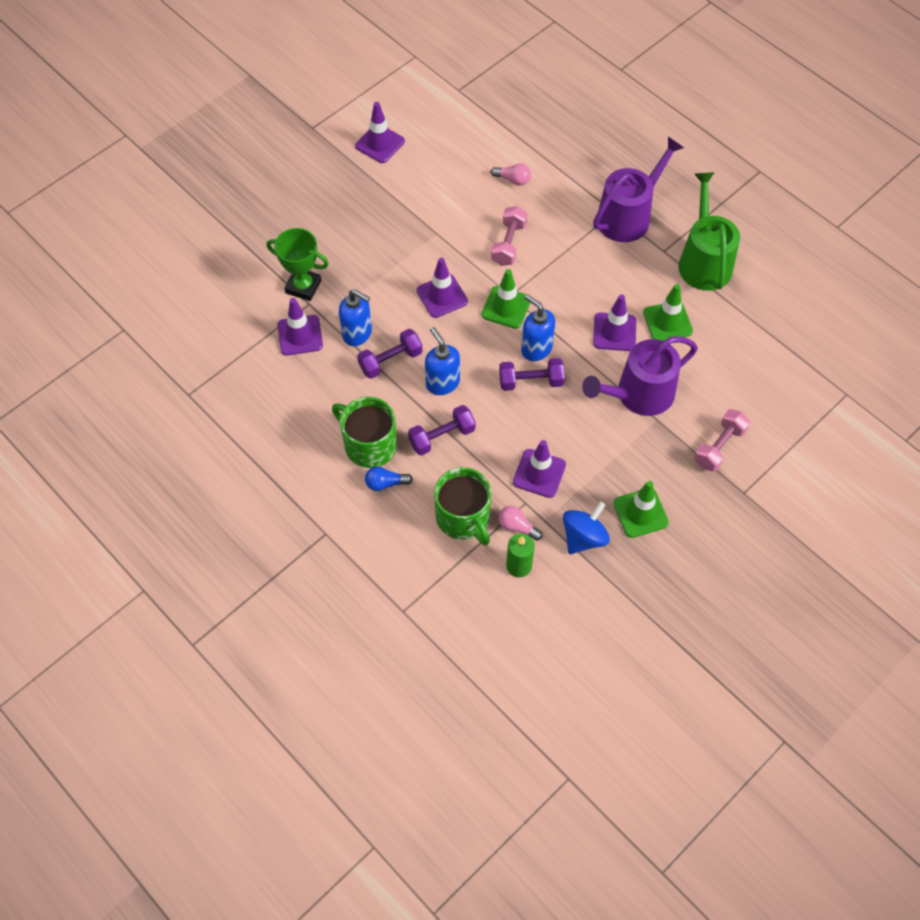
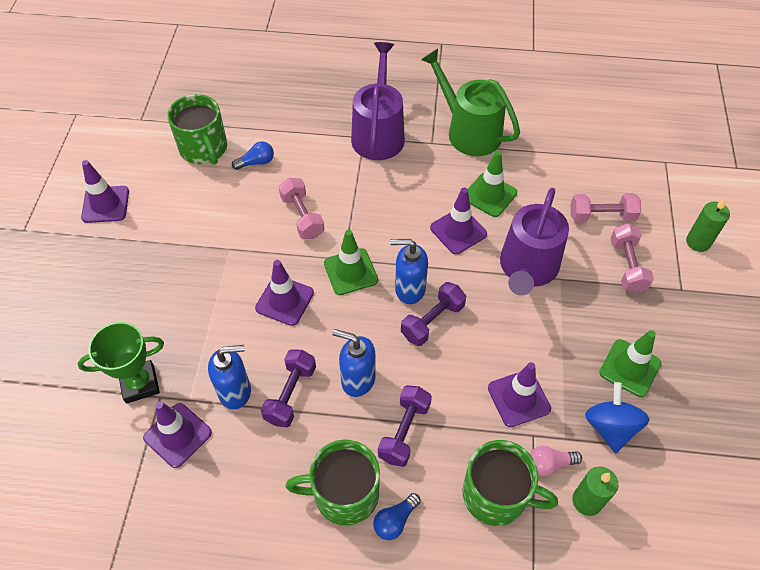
camera: 40 degrees left, 5 degrees down
(483, 144) = (204, 149): none -> green mug
(513, 179) = (256, 162): pink light bulb -> blue light bulb
(740, 398) = (601, 216): none -> pink dumbbell
(799, 470) = (698, 242): none -> green candle

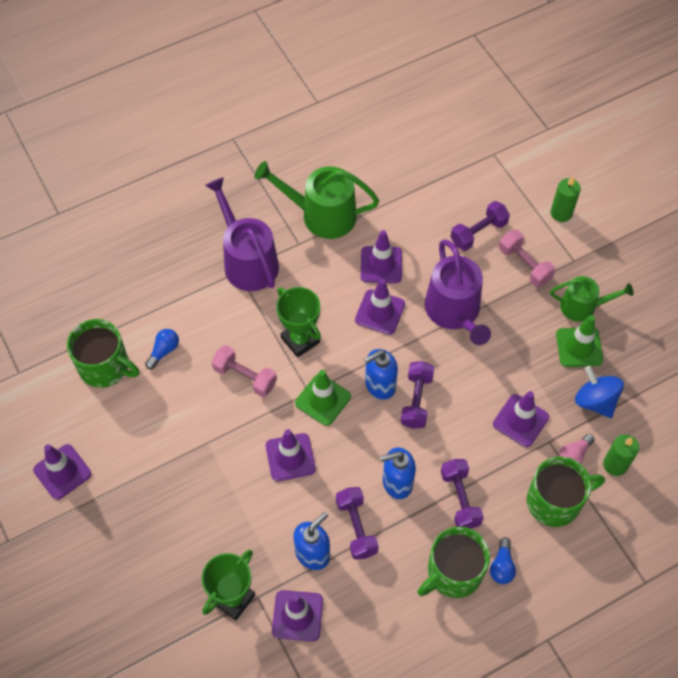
camera: 35 degrees left, 5 degrees up
(371, 214) = (300, 340): none -> green trophy
(489, 195) = (381, 265): green traffic cone -> purple traffic cone
(601, 216) = (478, 233): pink dumbbell -> purple dumbbell
(660, 334) = (582, 306): none -> green watering can

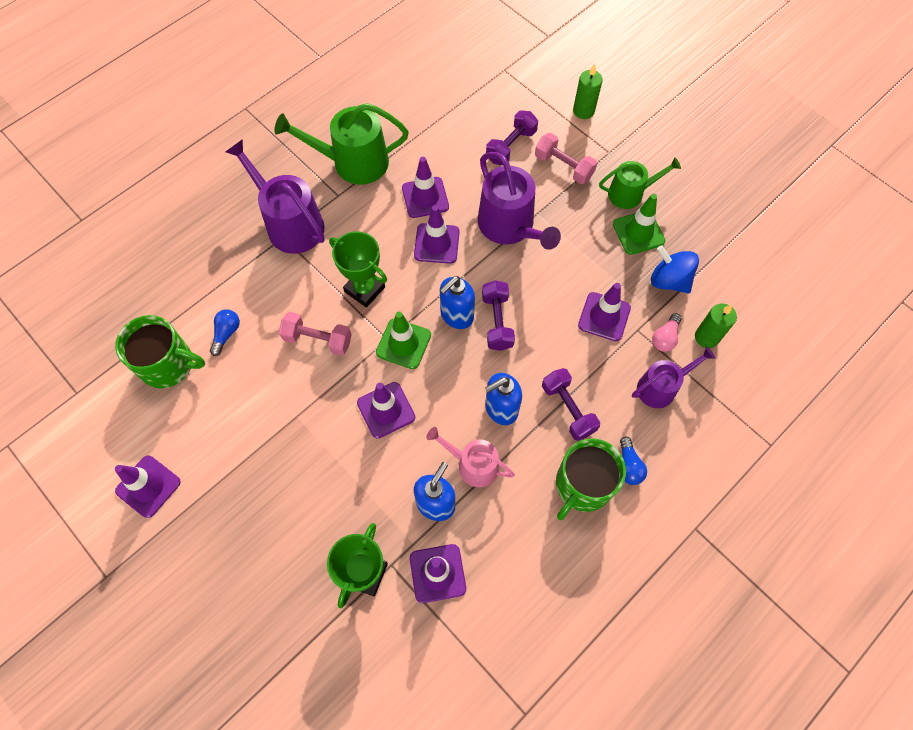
camera: 15 degrees left, 5 degrees up
(356, 527) = (473, 465): purple dumbbell -> pink watering can
(555, 501) = (661, 387): green mug -> purple watering can

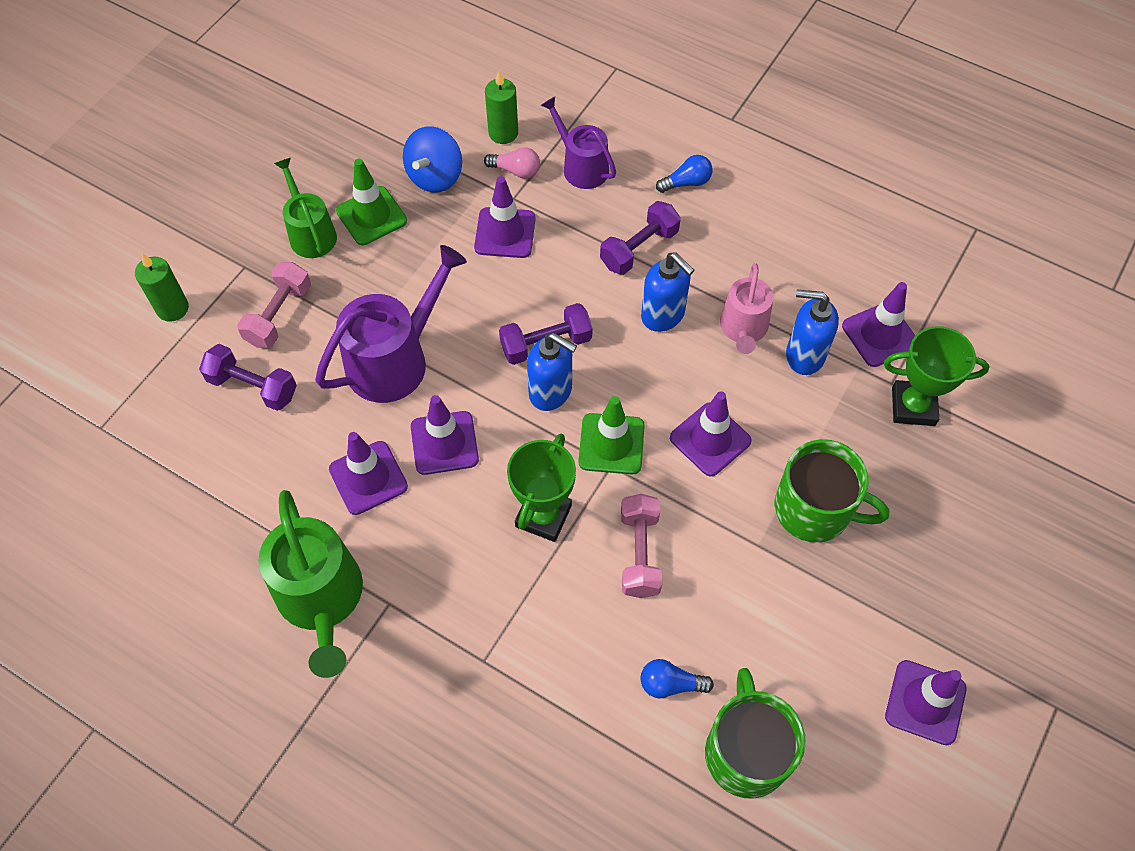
camera: 105 degrees left, 5 degrees down
(290, 224) = (458, 657): purple watering can -> none
(582, 485) = (725, 220): green mug -> green mug (815, 509)

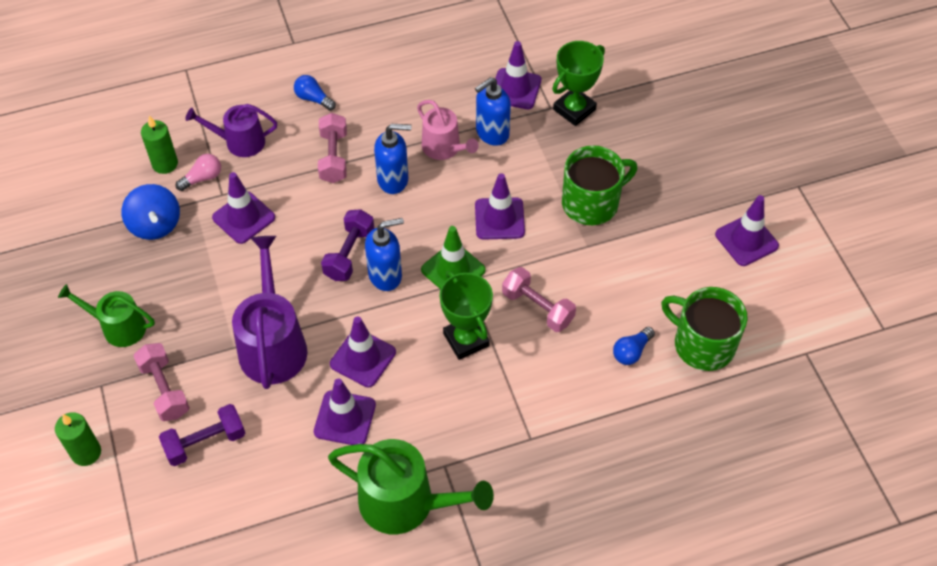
camera: 50 degrees left, 5 degrees down
(371, 216) = (145, 282): green traffic cone -> none
(639, 248) = (333, 157): purple dumbbell -> pink dumbbell
(686, 182) = (313, 99): blue light bulb -> blue light bulb turned 75 degrees counterclockwise

